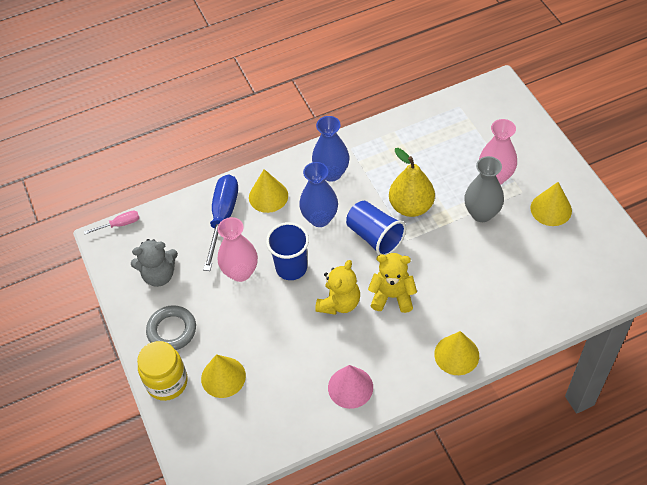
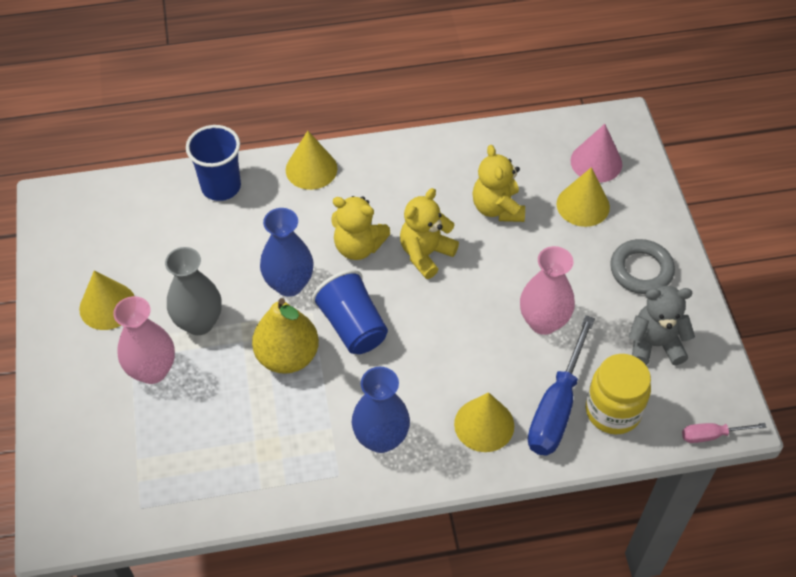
camera: 170 degrees left, 0 degrees up
(167, 382) = (650, 214): yellow jar -> yellow jar (613, 411)
(291, 268) = (475, 311): blue cup -> blue cup (221, 187)
(293, 356) = (497, 208): none -> yellow teddy bear
(320, 218) = (418, 371): blue vase -> blue vase (289, 284)
(350, 387) = (440, 164): pink cone -> pink cone (596, 162)

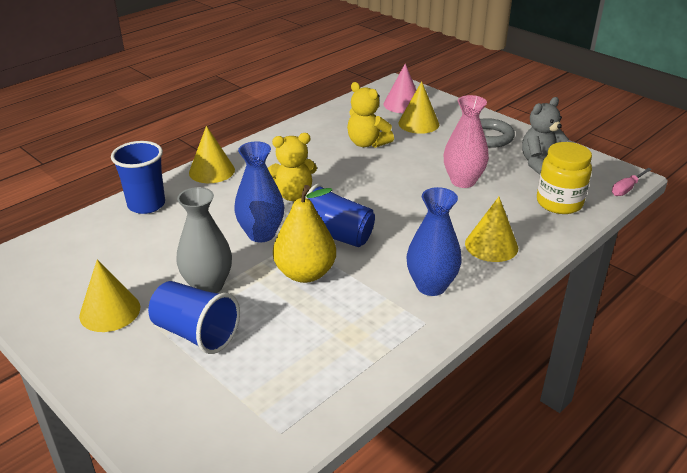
camera: 35 degrees left, 20 degrees down
(152, 370) = (196, 333): pink vase -> blue cup
(425, 254) = (345, 180): yellow teddy bear -> none
(556, 407) = (524, 216): blue screwdriver -> none

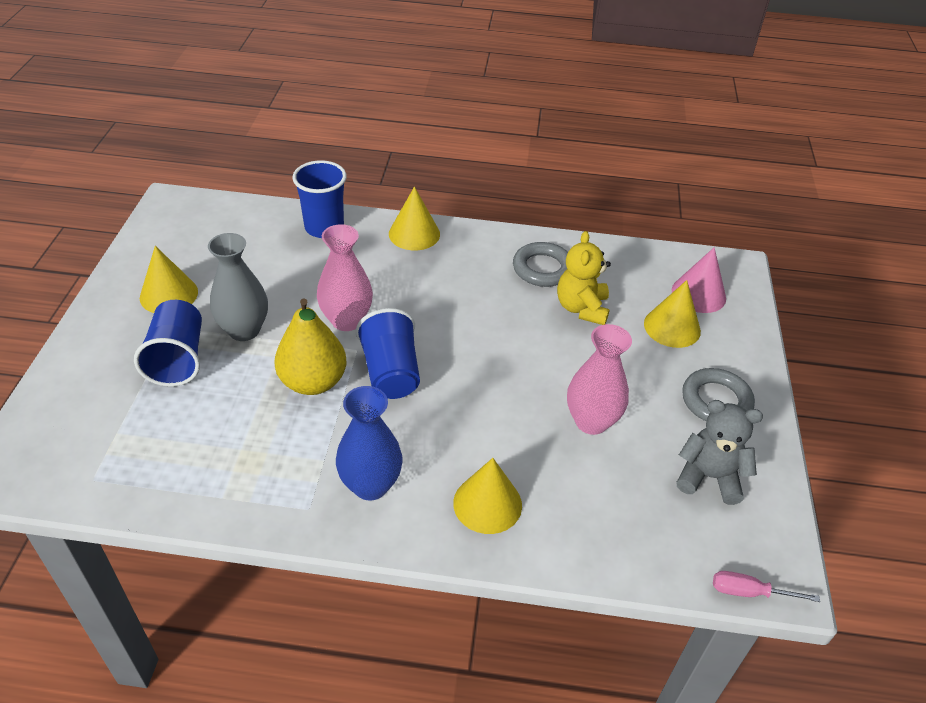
camera: 50 degrees right, 10 degrees up
(261, 234) = (346, 320): blue vase -> pink vase
(292, 195) = (429, 306): yellow teddy bear -> none
(315, 140) = (542, 269): none -> grey ring
(559, 203) = (638, 532): yellow jar -> none

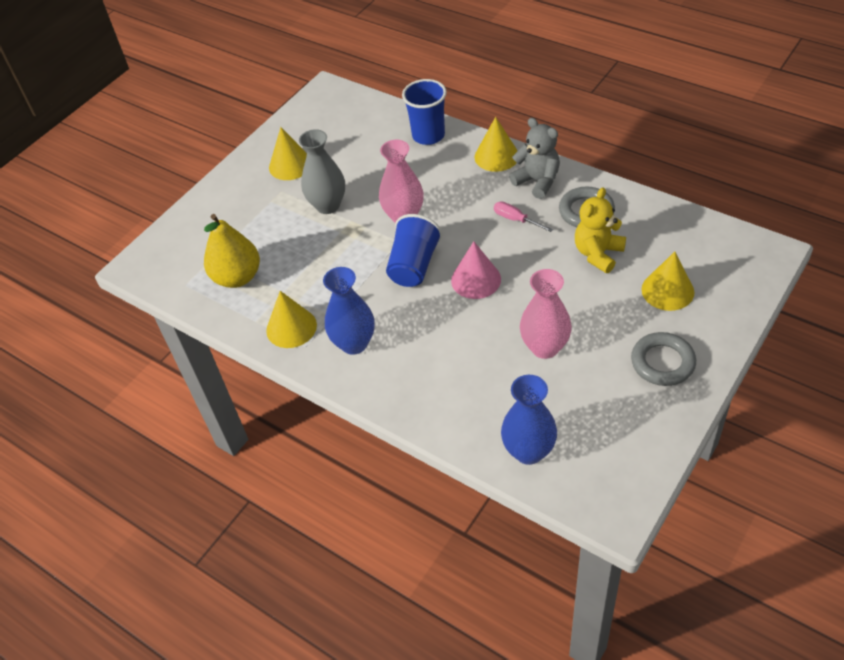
camera: 35 degrees right, 5 degrees up
(177, 359) = (273, 215): blue cup -> none
(313, 382) = (355, 257): yellow pear -> yellow pear (237, 277)
(487, 504) = (427, 382): yellow cone -> yellow cone (291, 327)
(649, 545) = (528, 451): none -> blue vase
(698, 294) = (714, 268): pink cone -> pink cone (476, 279)
(709, 477) = (612, 419): grey teddy bear -> grey teddy bear (537, 181)
(749, 592) = (583, 511): pink screwdriver -> pink screwdriver (516, 219)

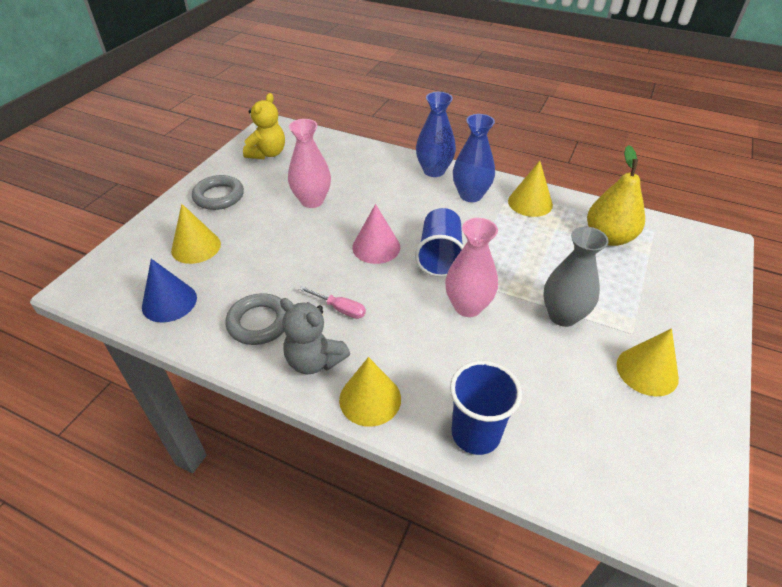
camera: 165 degrees right, 5 degrees down
(528, 451) = (325, 147): blue vase -> blue vase (434, 171)
(598, 254) = (254, 276): yellow teddy bear -> yellow teddy bear (267, 153)
(673, 233) = (169, 302): none -> blue cone

